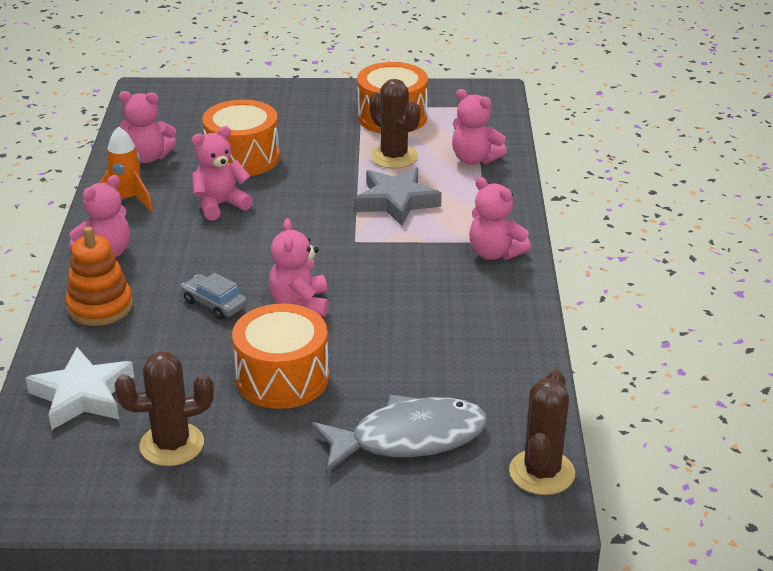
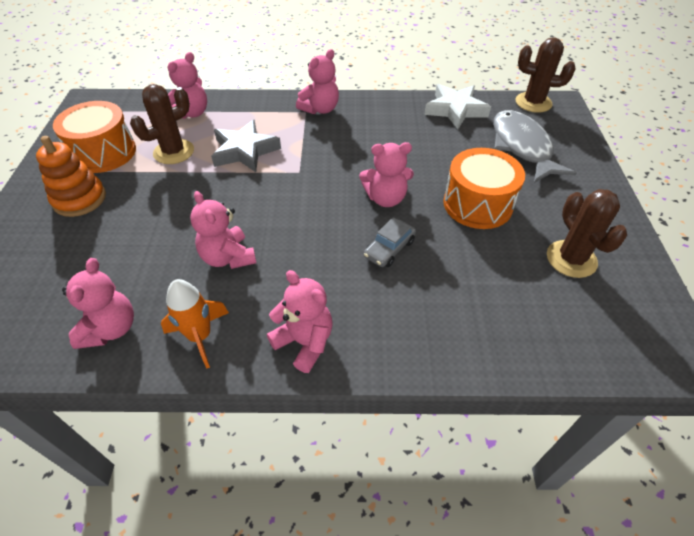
camera: 90 degrees left, 15 degrees up
(82, 395) = (532, 326): white star -> white star (455, 110)
(100, 307) = (400, 333): orange stacking toy -> orange stacking toy (79, 199)
(242, 158) = (141, 247): orange drum -> none

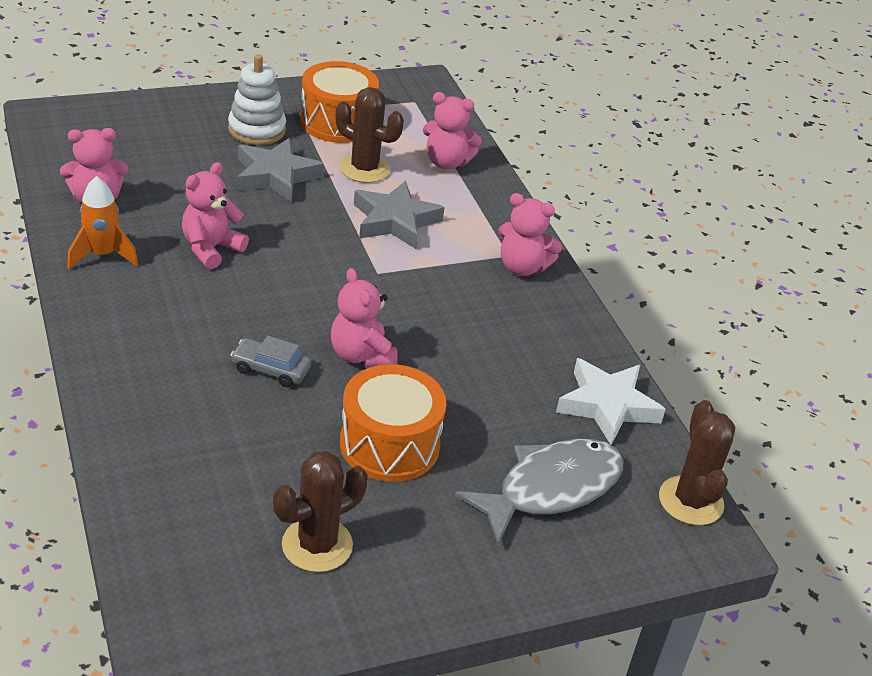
camera: 65 degrees right, 10 degrees down
(79, 199) = (257, 130): orange stacking toy -> white stacking toy
(151, 200) = (275, 176): none -> grey star
(304, 342) = (113, 325): pink teddy bear -> none

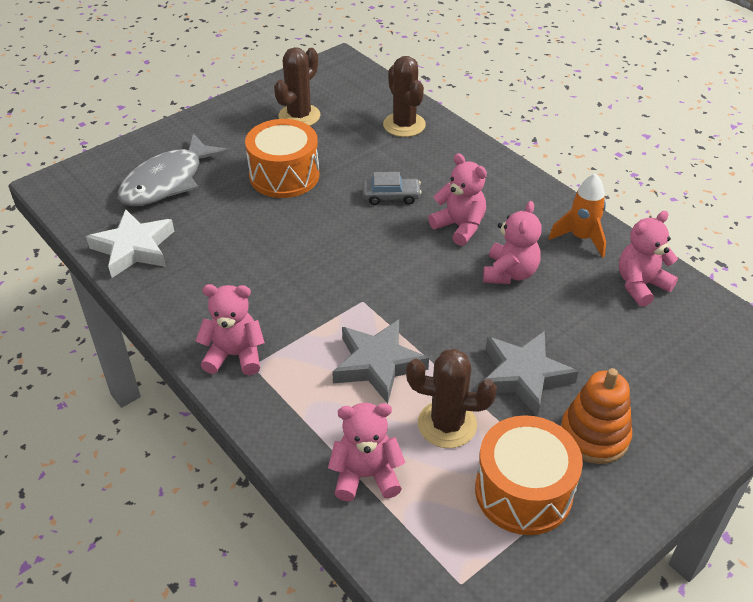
camera: 165 degrees right, 5 degrees up
(257, 130) = (594, 435): white stacking toy -> orange stacking toy
(361, 355) = (335, 226): pink teddy bear -> pink teddy bear (459, 226)
(690, 501) = (67, 202): brown cactus -> brown cactus (404, 125)

